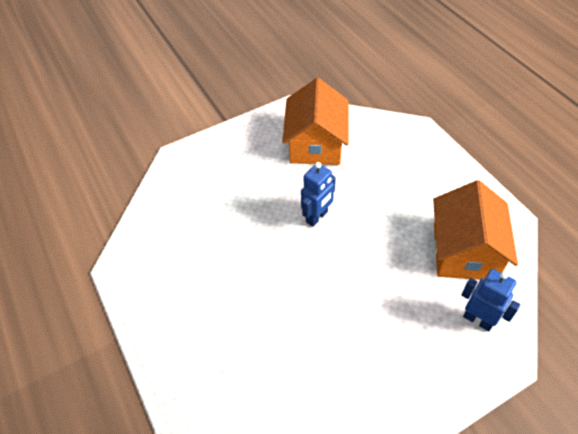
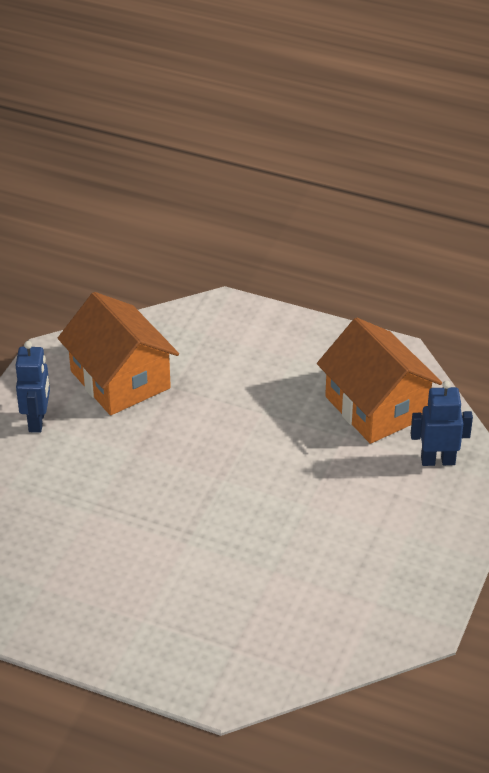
camera: 40 degrees left, 10 degrees down
(317, 217) = (196, 455): blue robot -> blue robot (37, 421)

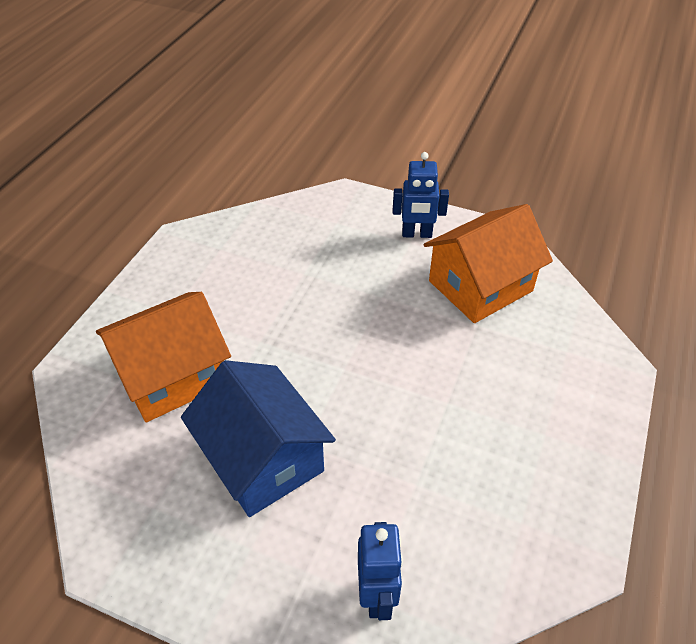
camera: 90 degrees right, 5 degrees up
(324, 532) = (262, 458): none -> blue house
(376, 407) = (471, 523): orange house -> orange house (172, 376)

